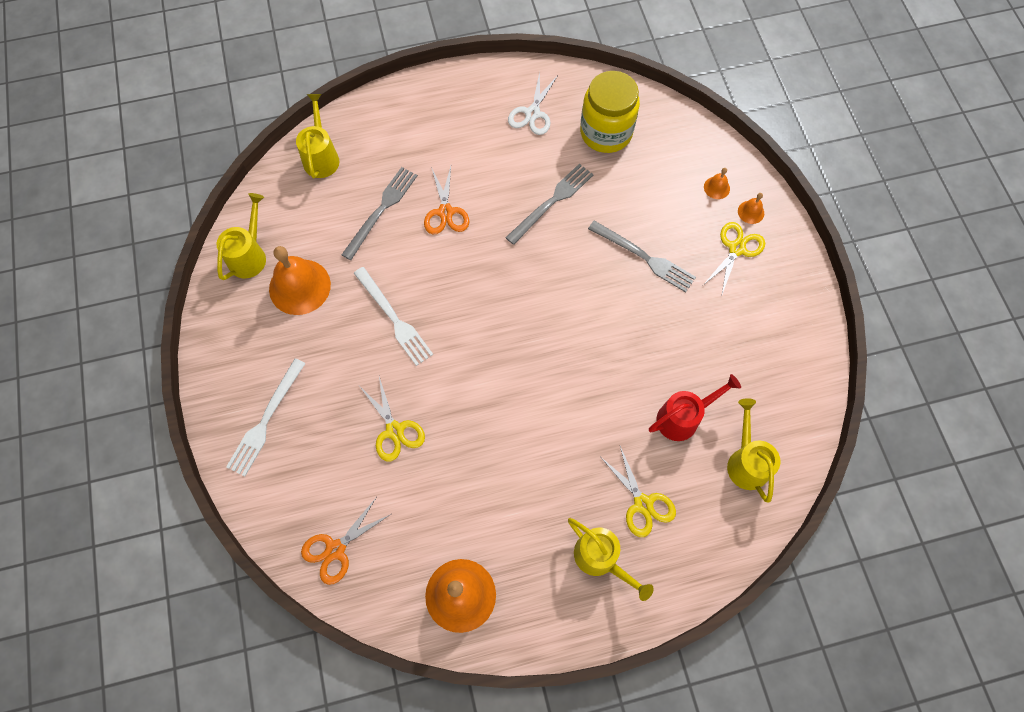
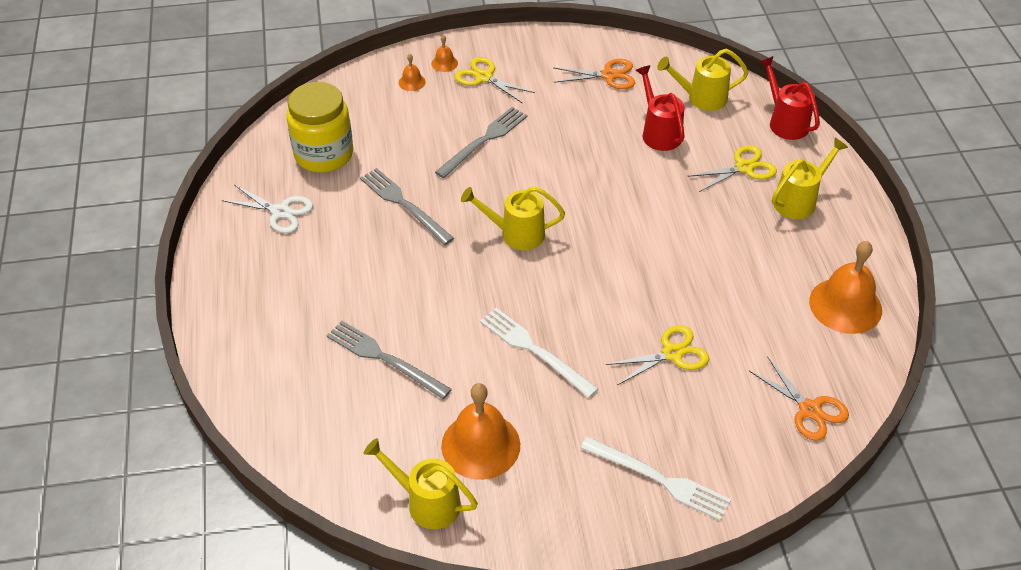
camera: 85 degrees left, 20 degrees down
(321, 156) = (288, 421): yellow watering can -> yellow watering can (515, 234)
(394, 318) = (534, 350): white fork -> white fork turned 105 degrees counterclockwise
(445, 212) = (399, 297): orange scissors -> orange scissors (608, 75)
(723, 552) = (784, 122): none -> red watering can

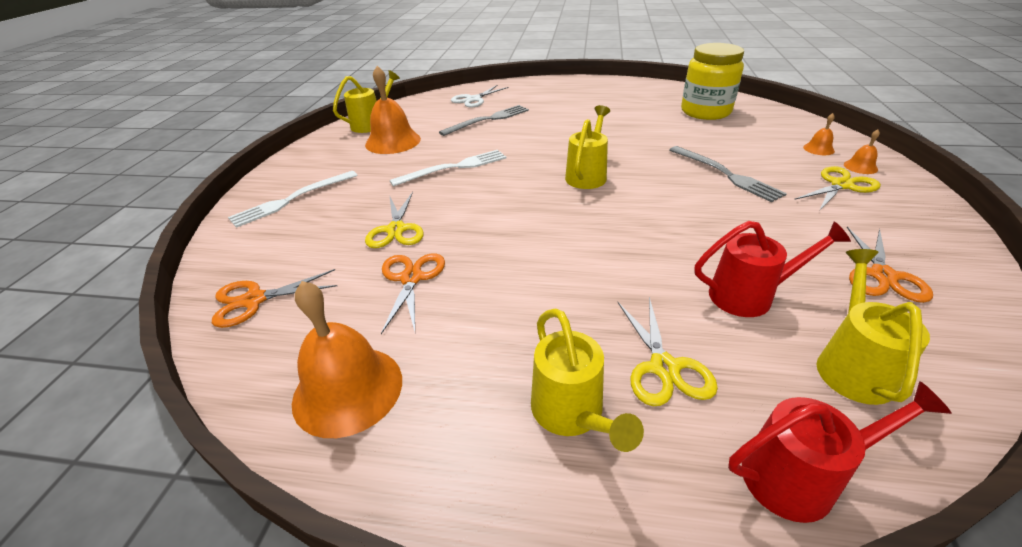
camera: 110 degrees right, 10 degrees down
(280, 212) = (641, 98): white scissors -> white scissors (474, 99)
(404, 204) = (639, 134): grey fork -> none
(731, 314) = (411, 278): none -> orange scissors

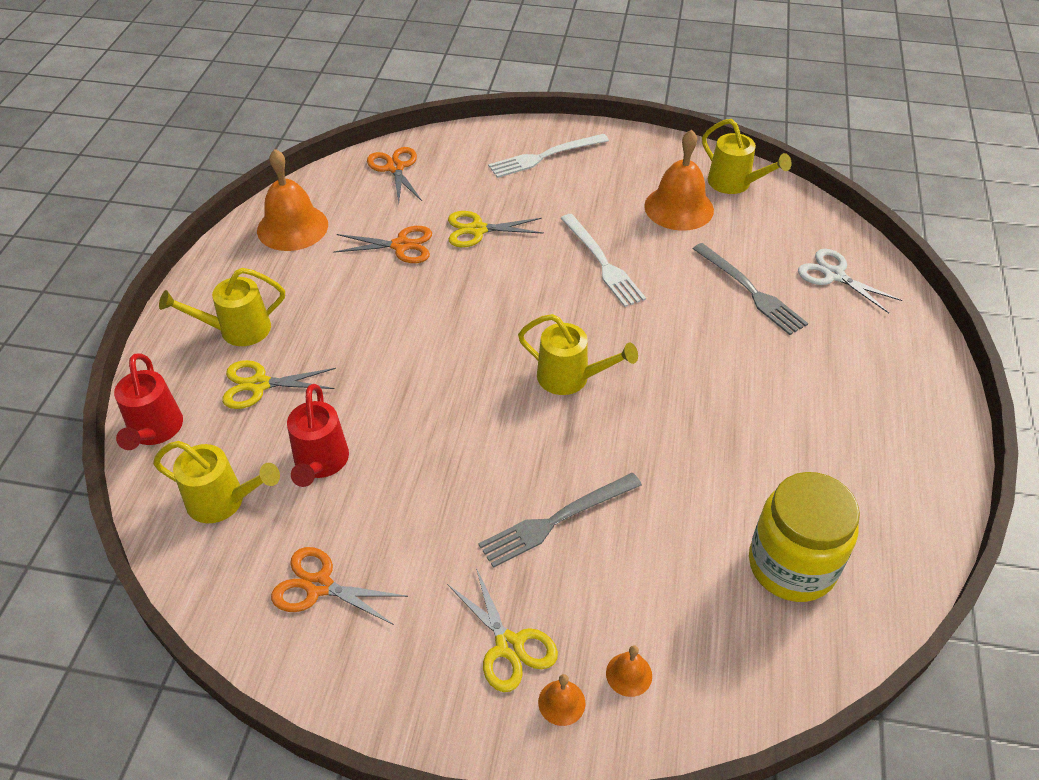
camera: 90 degrees right, 10 degrees up
(292, 199) = (545, 156): white fork -> white fork turned 75 degrees counterclockwise

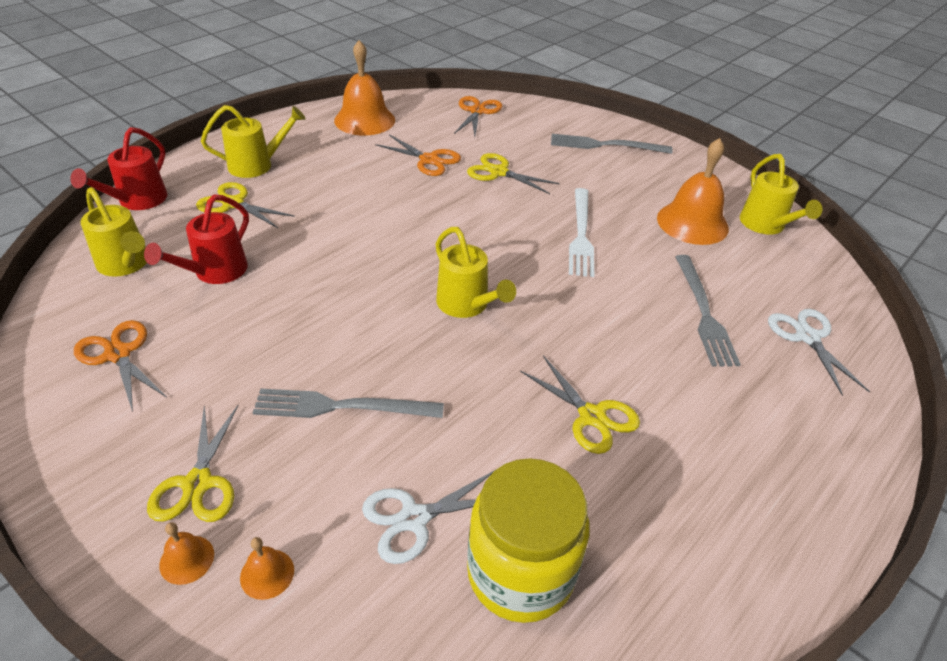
camera: 30 degrees right, 5 degrees down
(236, 330) = (257, 165): yellow watering can -> yellow watering can turned 150 degrees clockwise
(545, 156) = (605, 145): white fork -> grey fork
(691, 572) = (414, 518): none -> white scissors
(742, 422) = (591, 416): none -> yellow scissors

